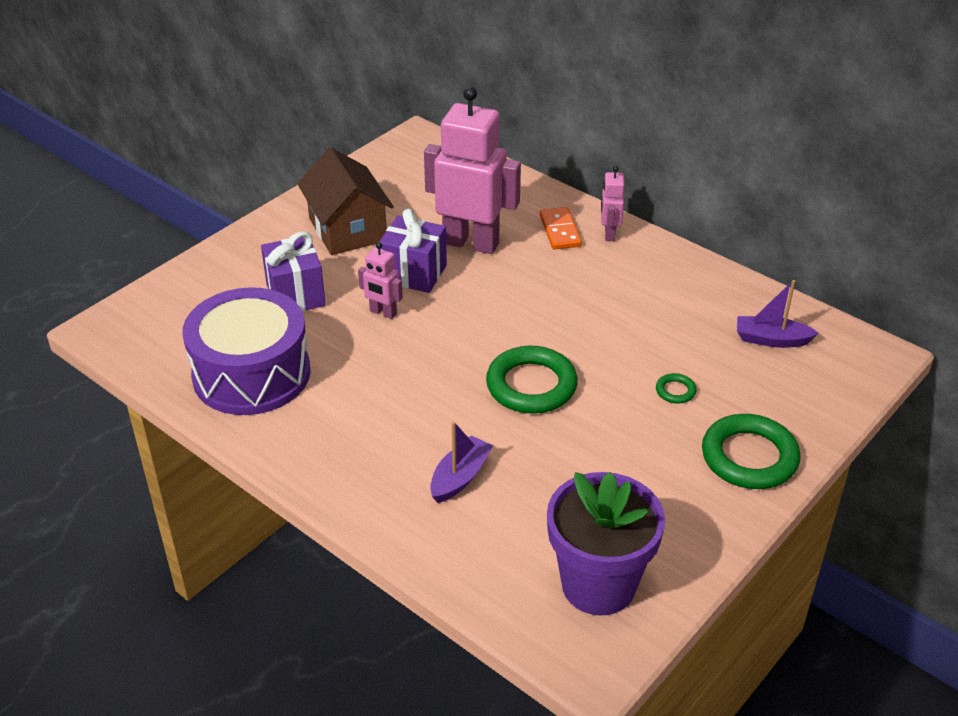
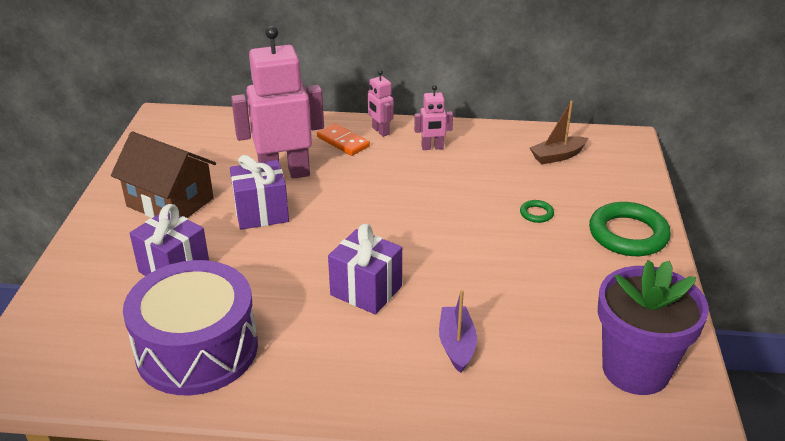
camera: 35 degrees left, 5 degrees down
(383, 313) = (265, 251): pink robot -> pink robot (432, 148)
(432, 390) = (366, 291): none -> purple gift
(531, 385) = (436, 254): green ring -> none
(771, 339) = (557, 156): purple boat -> brown boat

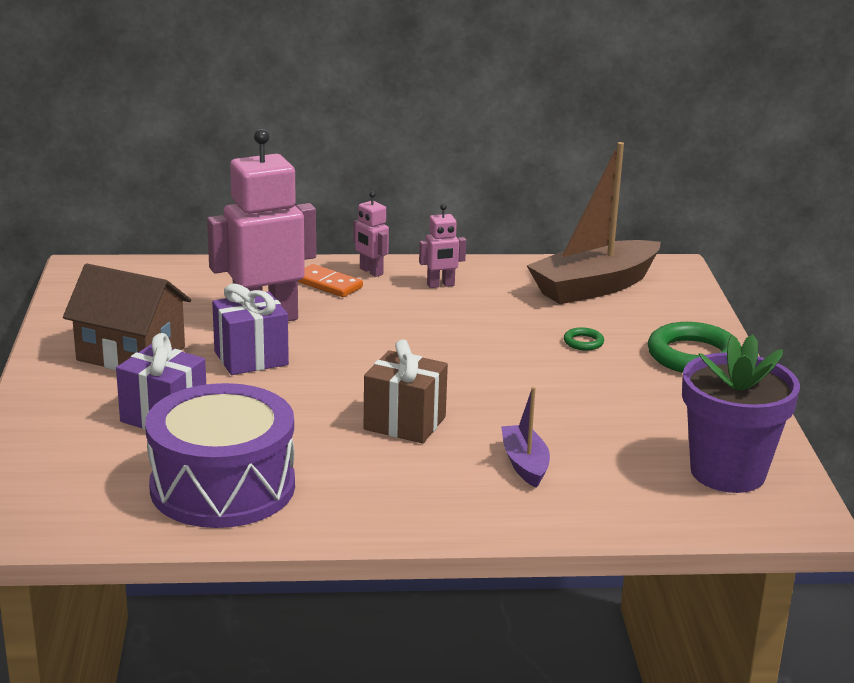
camera: 10 degrees left, 10 degrees down
(366, 291) = (404, 423): purple gift -> brown gift
(557, 156) = (594, 287): brown boat -> brown boat, size x1.99

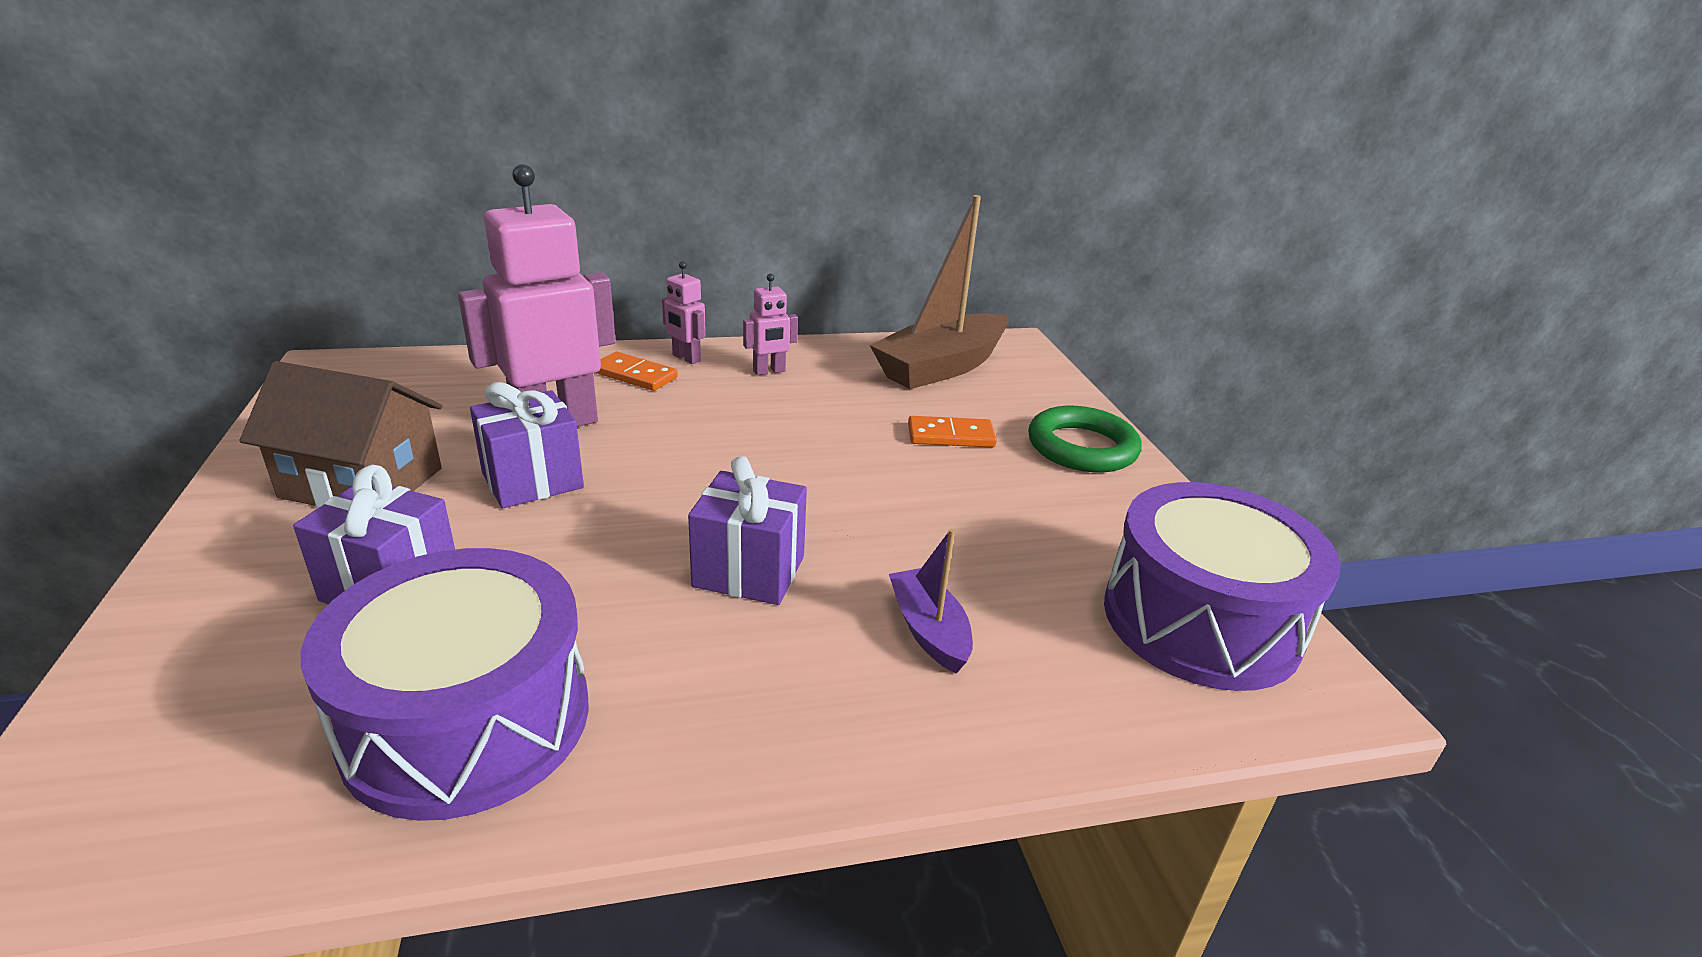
camera: 10 degrees left, 5 degrees up
(404, 423) = (749, 571): brown gift -> purple gift
(583, 342) = (951, 436): green ring -> orange domino
(727, 472) = (1200, 621): purple flower pot -> purple drum

